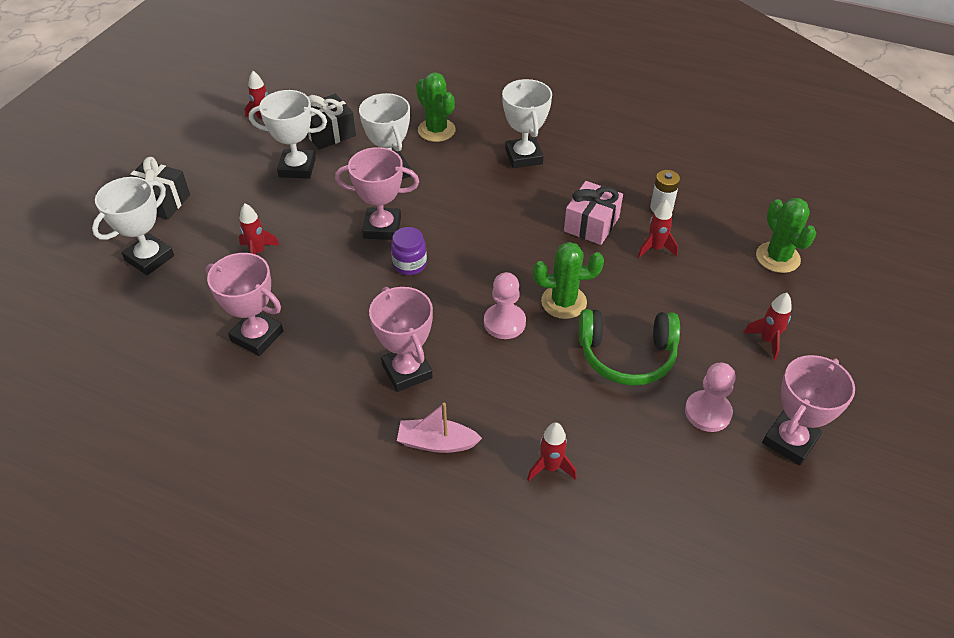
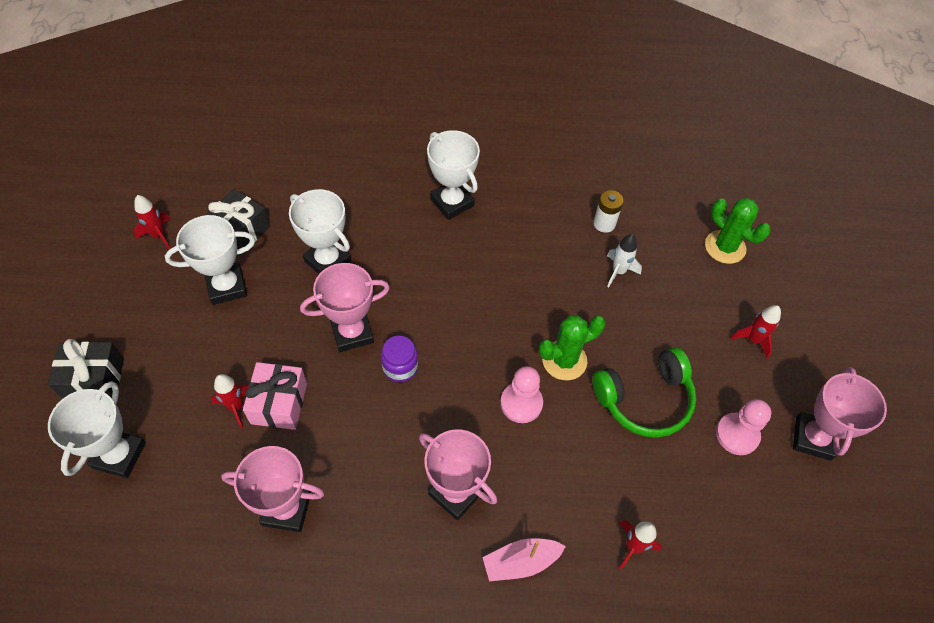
camera: 25 degrees left, 10 degrees up
(436, 130) = (351, 195): green cactus -> none
(591, 224) = (550, 263): pink gift -> pink gift (279, 403)
(655, 248) = (618, 271): red rocket -> white rocket

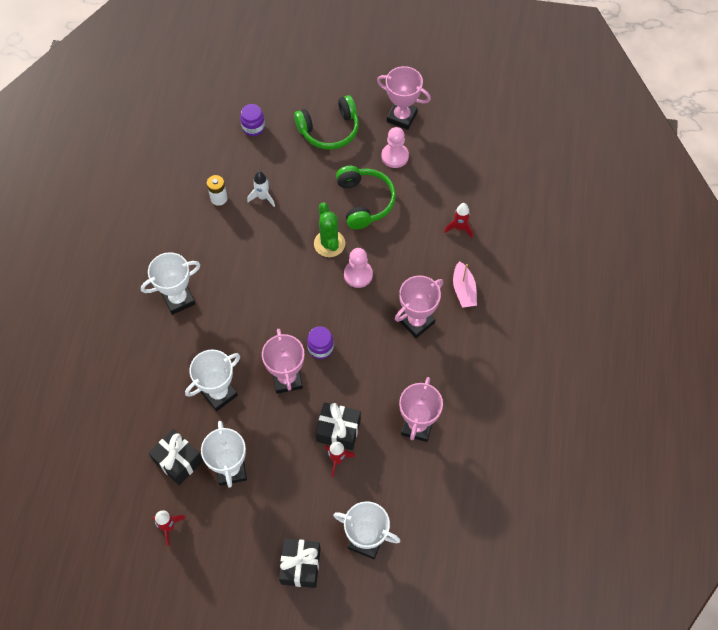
camera: 80 degrees left, 5 degrees up
(279, 403) = (338, 430): pink gift -> black gift
(725, 247) = (253, 127): green cactus -> purple jar
(753, 340) = (329, 130): red rocket -> green headphones

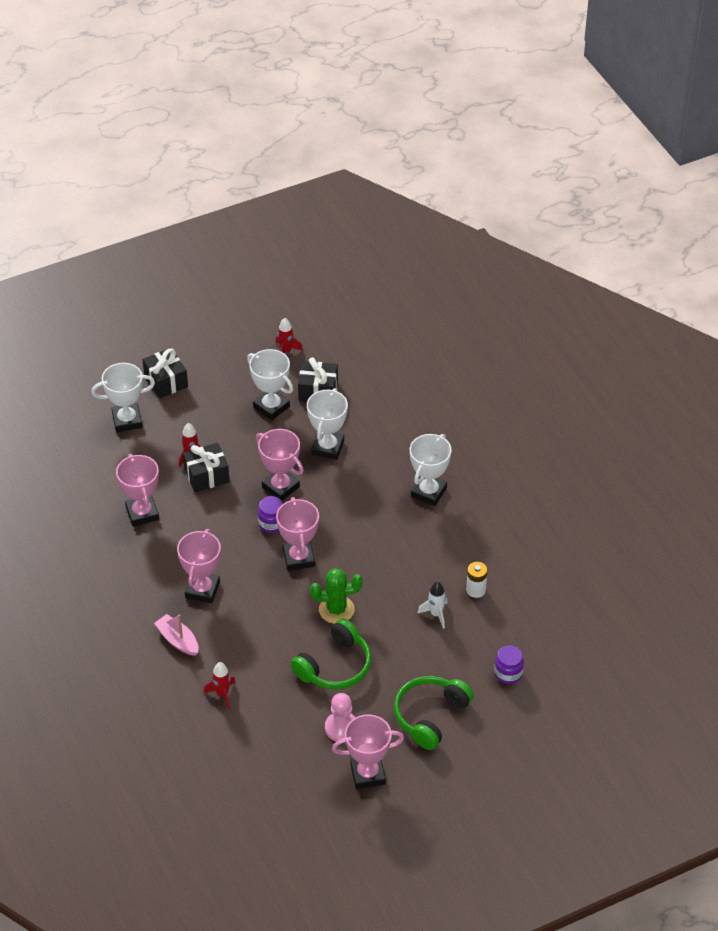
camera: 145 degrees right, 15 degrees down
(323, 304) = (299, 558): none -> pink trophy
(329, 243) = (336, 609): green cactus -> green cactus turned 45 degrees counterclockwise
(358, 275) = (287, 598): pink pawn -> none
(364, 201) = (335, 666): green headphones -> green headphones turned 90 degrees counterclockwise

